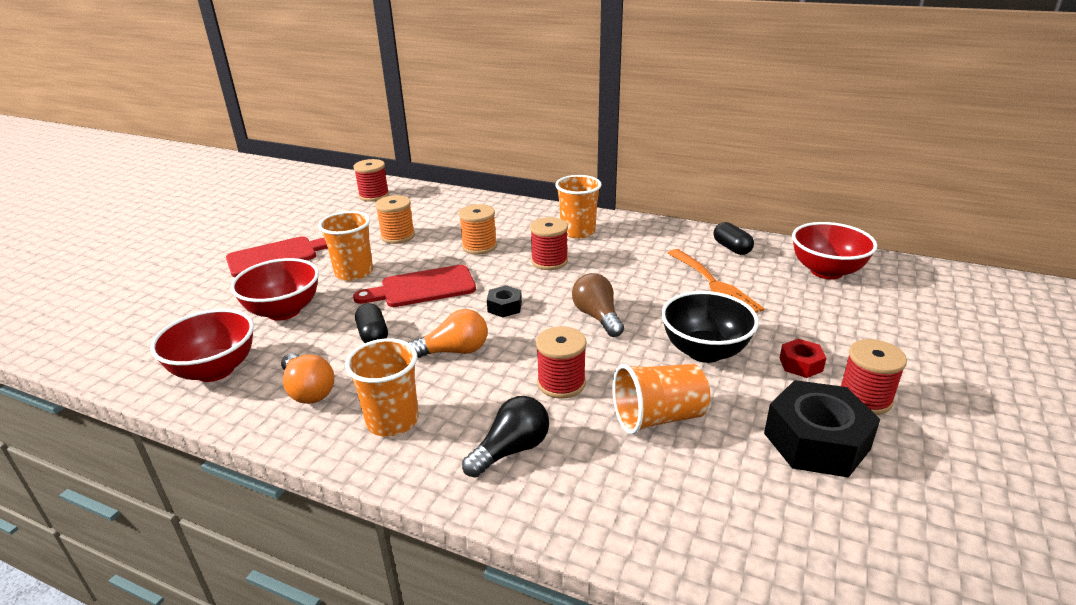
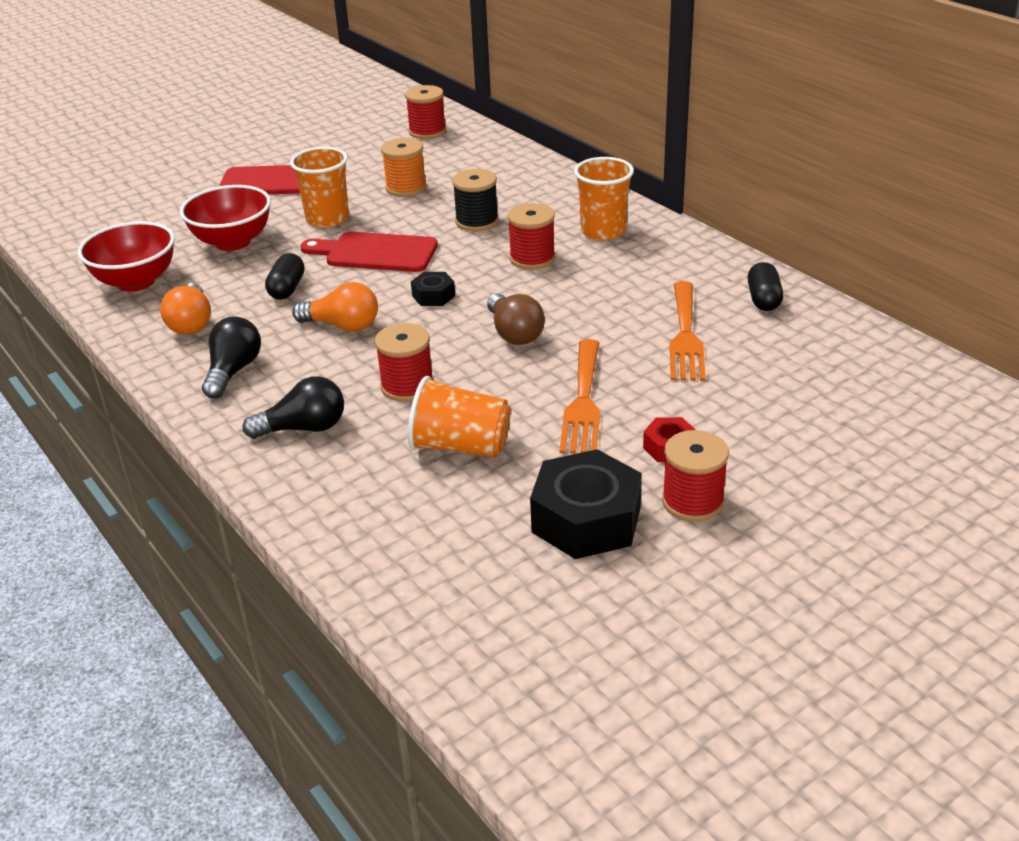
camera: 30 degrees right, 5 degrees up
(392, 421) = (233, 371): orange cup -> black light bulb
(479, 246) = (477, 221): orange spool -> black spool
(597, 317) = (514, 333): brown light bulb -> brown light bulb turned 150 degrees clockwise
(704, 351) = (583, 402): black bowl -> orange fork
(826, 271) = (846, 360): red bowl -> none

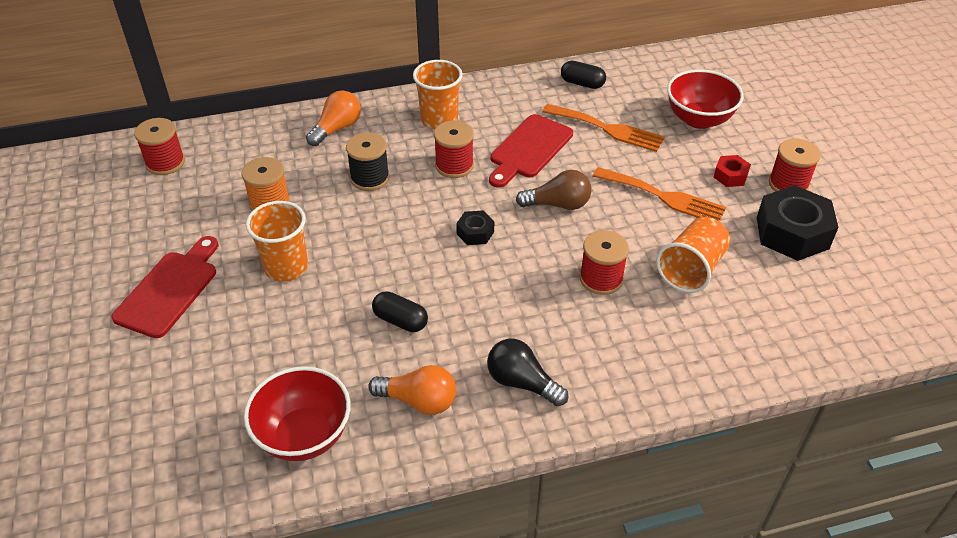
camera: 70 degrees left, 10 degrees up
(233, 242) = (278, 344): red bowl -> red bowl (698, 119)
(304, 428) = (631, 351): black light bulb -> none
(343, 326) = (488, 297): orange light bulb -> orange light bulb (337, 128)
(376, 253) = (377, 250): red cutting board -> red cutting board (529, 149)

